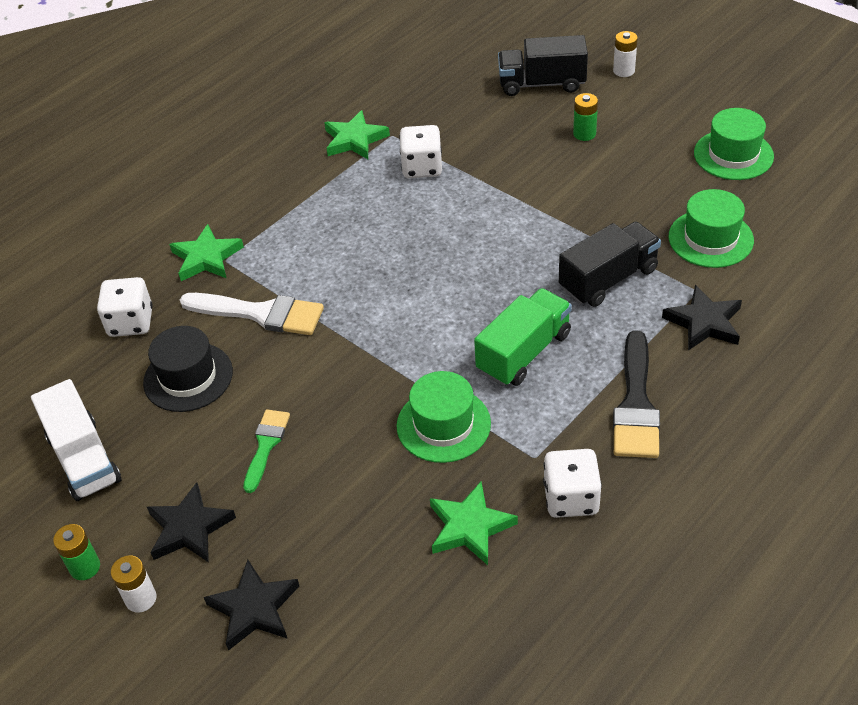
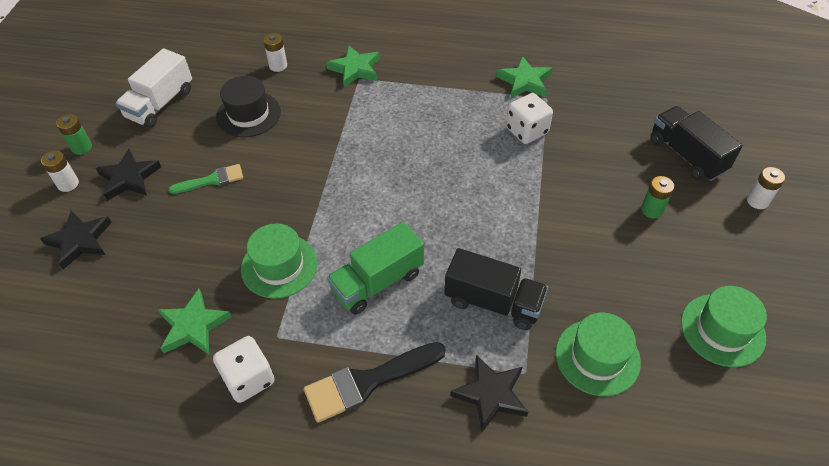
camera: 55 degrees right, 5 degrees up
(131, 322) = (278, 66): white dice -> white battery
(260, 313) = (323, 119): white brush -> none
(524, 352) = (377, 282): green truck -> green truck turned 135 degrees clockwise

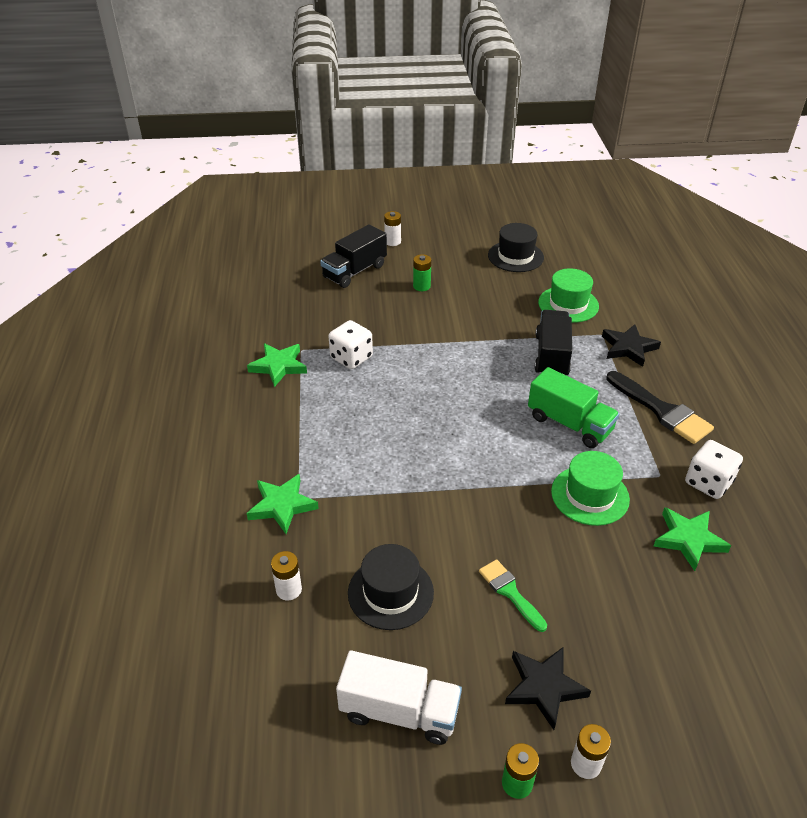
camera: 105 degrees left, 10 degrees down
(80, 241) = (658, 697): black star -> none
(722, 330) = (515, 256): green hat -> black hat

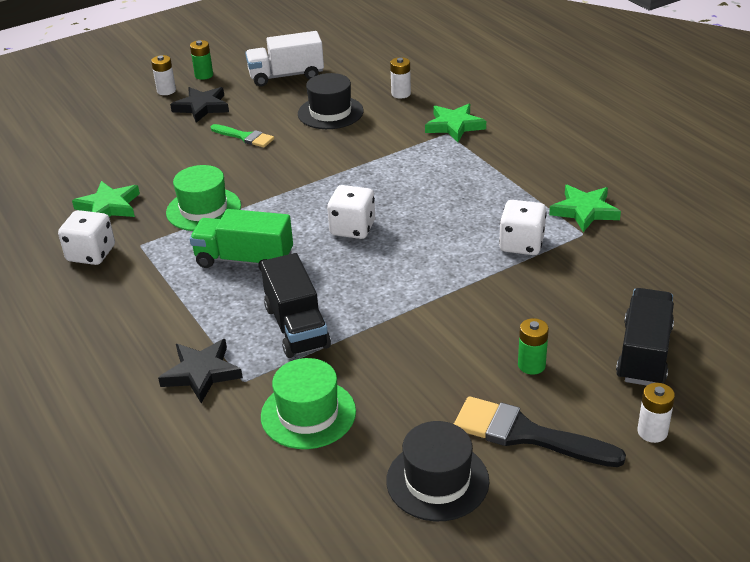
camera: 155 degrees right, 5 degrees down
(465, 420) = (352, 228): none -> white dice
(662, 411) = (146, 307): black brush -> black brush (526, 434)

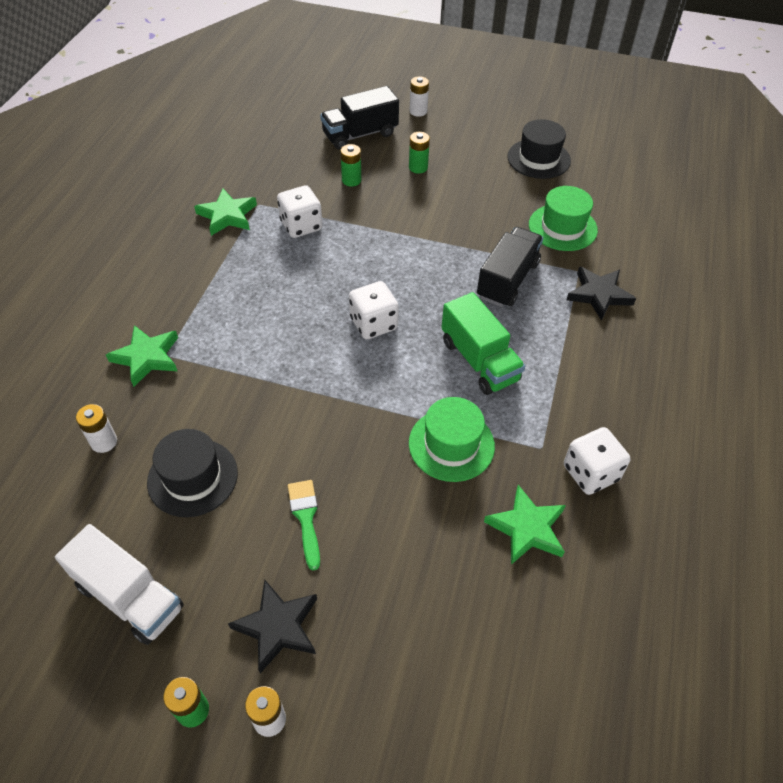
camera: 135 degrees left, 15 degrees up
(526, 434) = (471, 146): black brush -> none
(560, 306) = (351, 180): none -> green battery

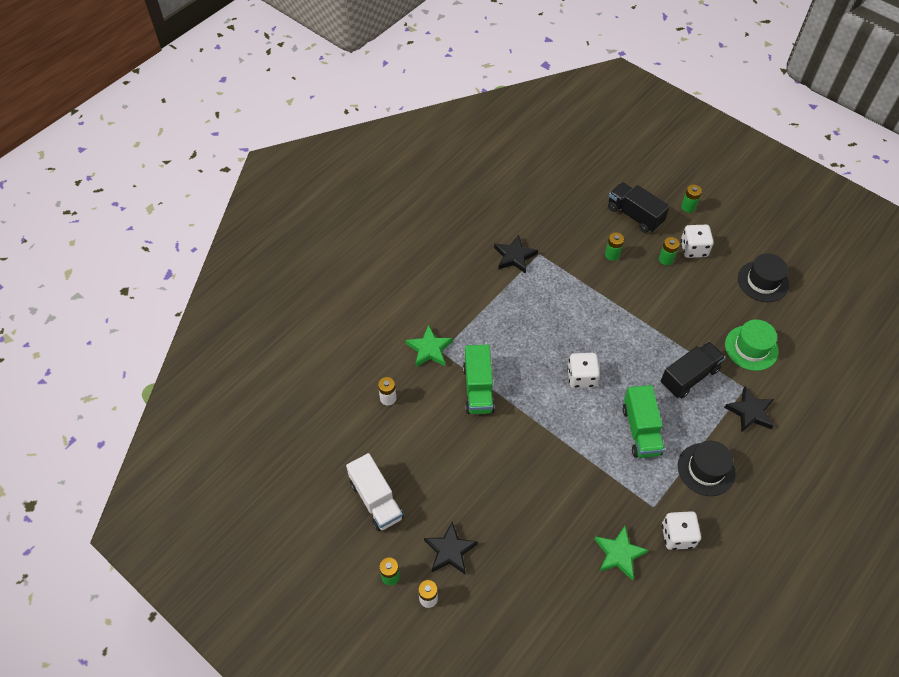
camera: 25 degrees right, 5 degrees up
(192, 477) = (432, 441): black hat -> black hat (706, 469)
(227, 215) = (514, 256): green star -> black star
(237, 384) = (478, 389): none -> green truck
(301, 226) = (562, 282): white dice -> white dice (693, 249)
(305, 518) = (488, 493): green brush -> none
(360, 134) = (634, 215): black truck -> black truck turned 45 degrees clockwise
(418, 111) = (688, 207): white battery -> green battery
(451, 444) = (596, 481): green hat -> none

